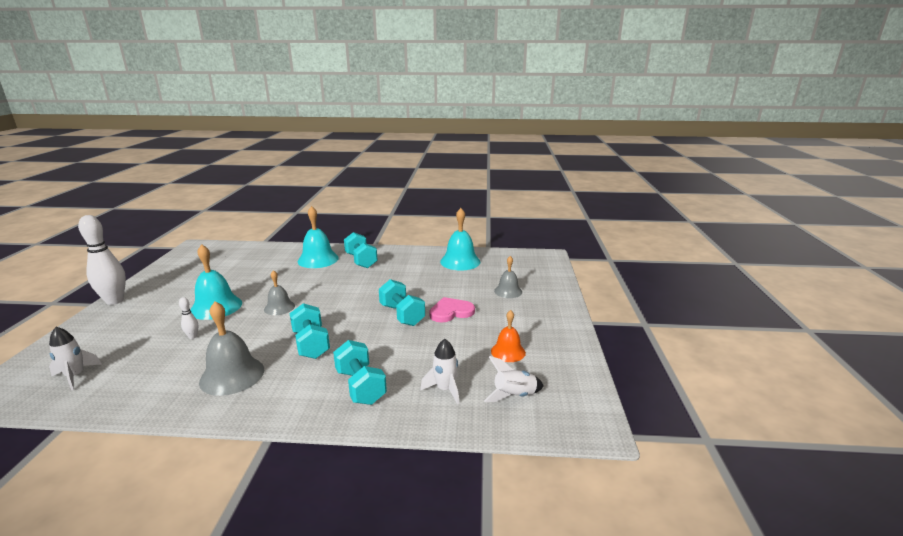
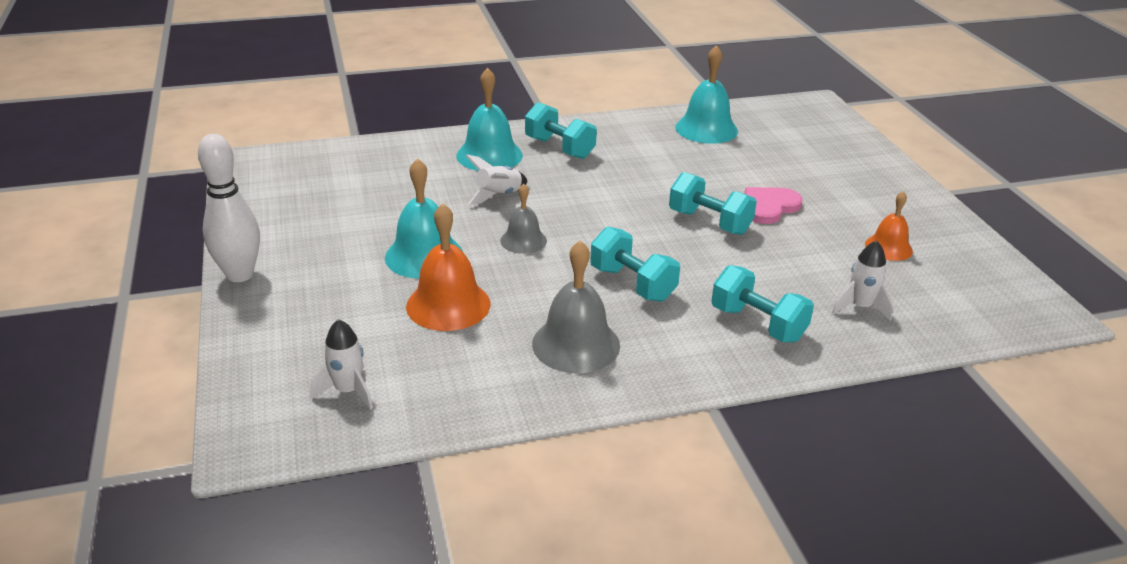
camera: 20 degrees left, 10 degrees up
(192, 336) = (448, 305): white bowling pin -> orange bell
(508, 291) = (814, 165): grey bell -> none
(514, 396) = (943, 298): white rocket -> white rocket (498, 195)

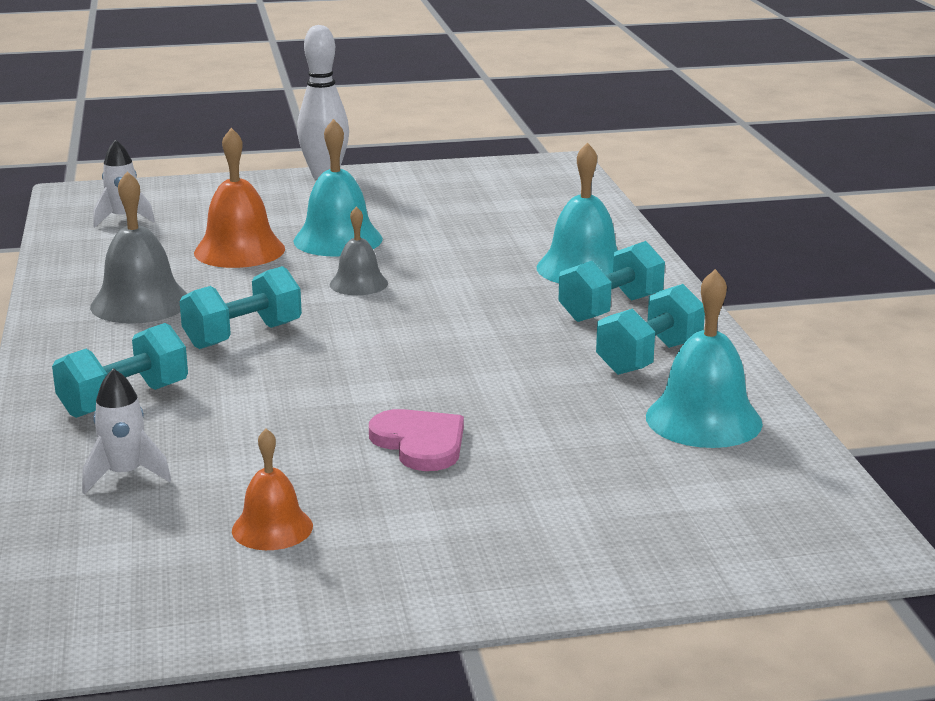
camera: 95 degrees right, 10 degrees down
(498, 195) = (471, 272): white rocket -> none
(709, 222) = (381, 393): turquoise dumbbell -> turquoise dumbbell (649, 358)

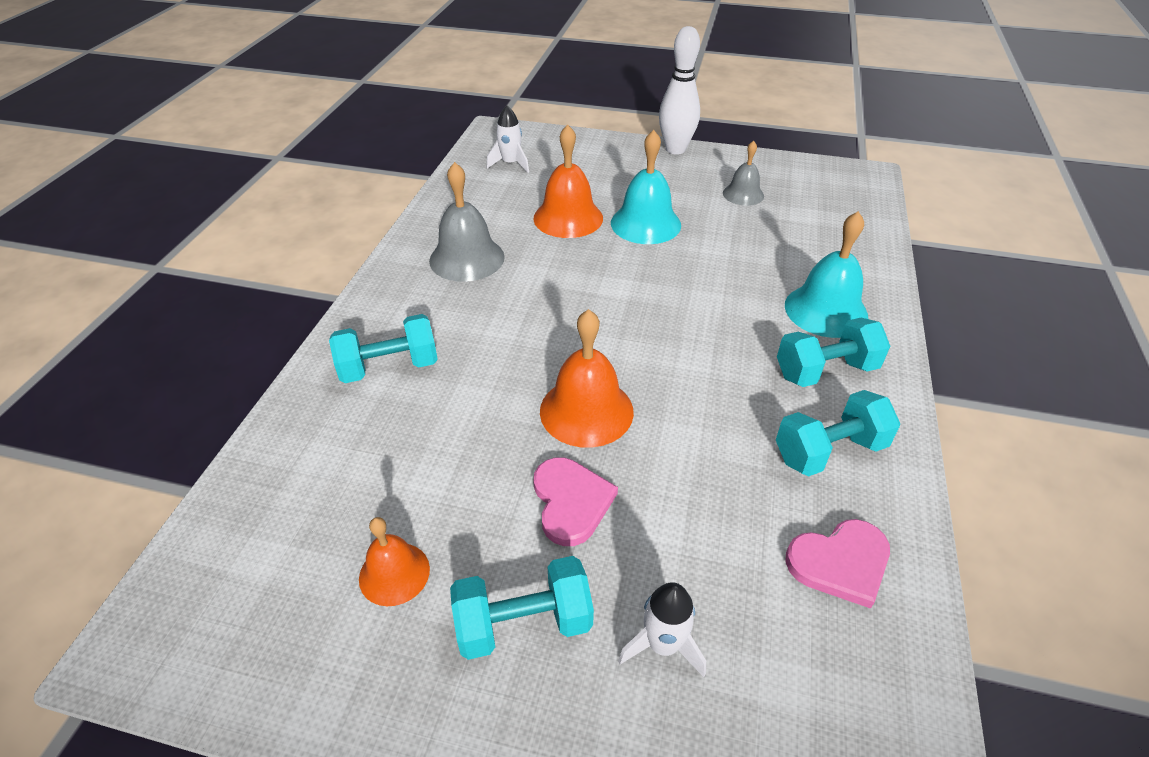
camera: 25 degrees right, 20 degrees up
(125, 475) = (334, 459): white rocket -> white rocket (663, 645)
(243, 336) = (514, 317): turquoise dumbbell -> turquoise dumbbell (523, 623)
(358, 283) = (633, 279): grey bell -> grey bell (743, 194)
(385, 383) = (586, 411): none -> orange bell
(703, 419) = (840, 563): turquoise bell -> pink heart

